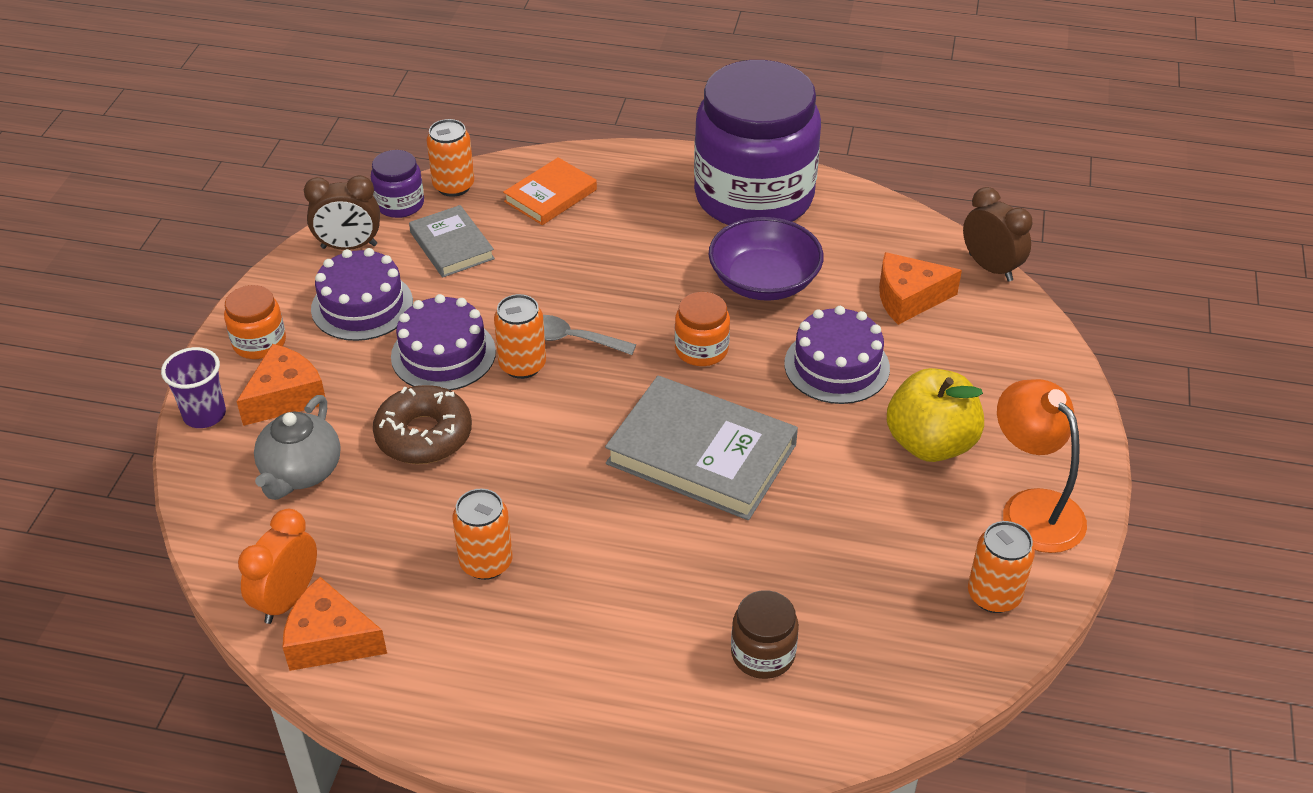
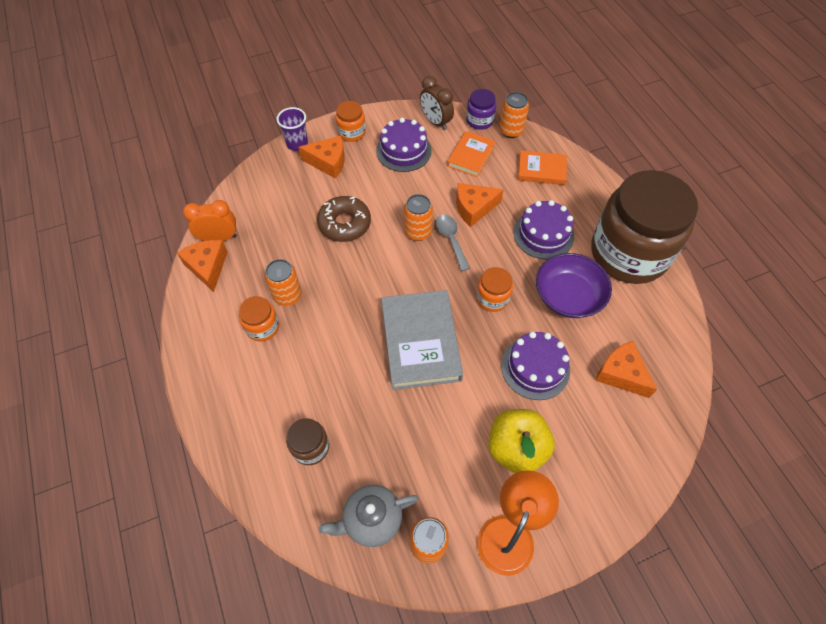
camera: 55 degrees right, 15 degrees up
(301, 472) = (290, 196): grey teapot -> grey teapot (371, 520)
(443, 354) = (399, 198): purple cake -> purple cake (543, 234)
(452, 245) = (471, 156): grey book -> orange book
(513, 619) = (262, 327): none -> orange jar
(542, 290) = (473, 208): none -> orange cheese
(754, 196) = (628, 253): purple jar -> brown jar
(990, 267) = (689, 404): brown clock -> none

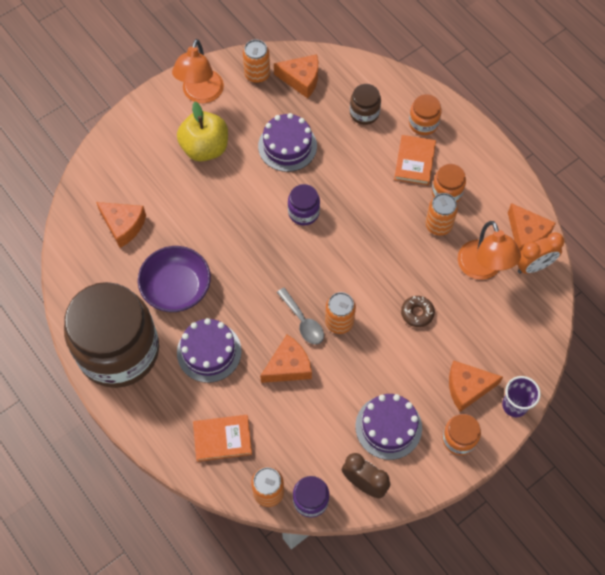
camera: 165 degrees right, 5 degrees up
(266, 246) = (483, 269): none -> orange lamp
(344, 224) = (417, 313): brown donut -> brown donut, size x0.59
(371, 520) = (301, 79): grey teapot -> orange cheese
(420, 341) = (303, 212): grey book -> purple jar
(471, 156) = (308, 439): orange book -> orange book (414, 162)
(492, 298) = (248, 268): orange jar -> orange jar (423, 123)
(535, 367) = (198, 213): purple cake -> purple cake (287, 146)

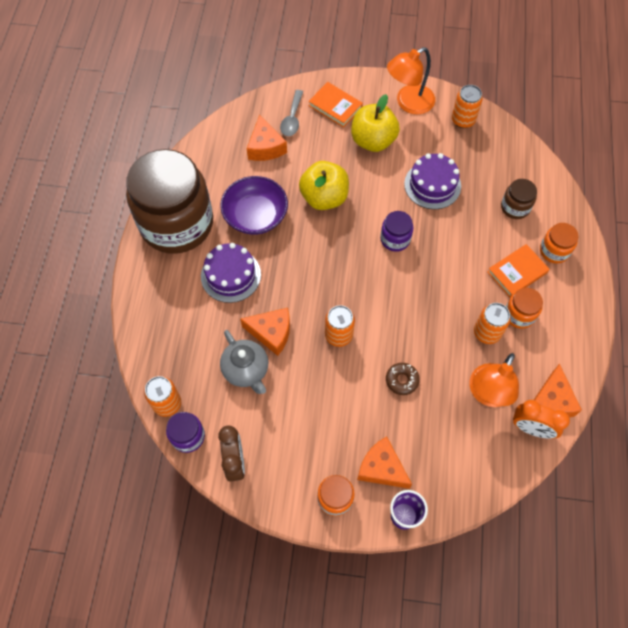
camera: 45 degrees right, 0 degrees up
(215, 226) = (324, 198): none -> yellow apple
(222, 439) = (177, 340): orange book -> orange book (335, 106)
(300, 411) = (246, 370): none -> grey teapot
(301, 79) = (492, 148): orange cheese -> none
(303, 321) = (314, 312): grey spoon -> grey spoon (292, 119)
(388, 427) = (294, 439): purple cake -> none

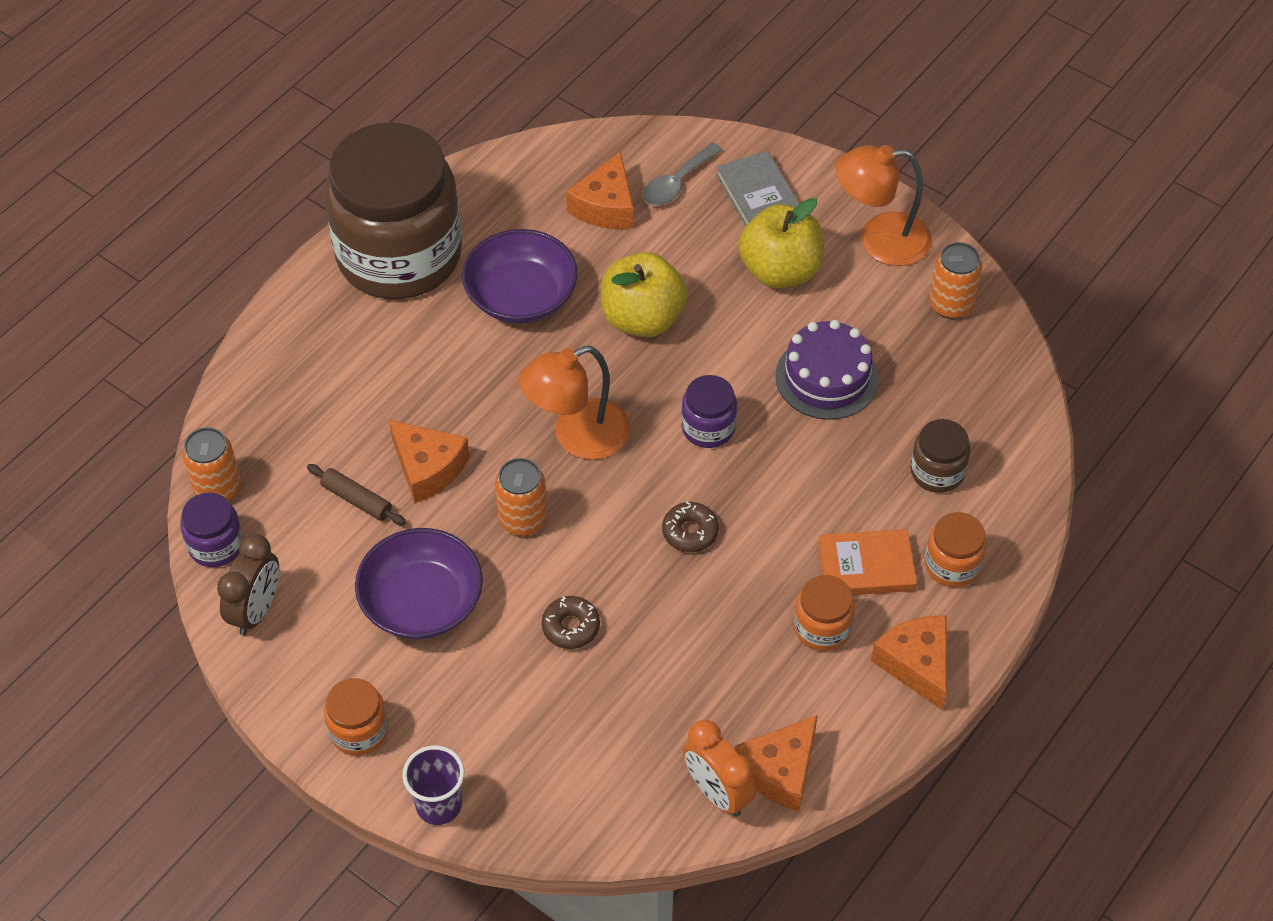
camera: 30 degrees right, 10 degrees down
(231, 275) = (426, 362): purple cake -> none
(246, 370) = (356, 500): grey teapot -> brown rolling pin
(318, 408) = (422, 602): none -> purple bowl
(335, 106) = (757, 194): orange book -> grey book
(381, 468) = (453, 727): orange cheese -> orange cheese (916, 664)
(424, 298) = (690, 532): none -> brown donut
(486, 333) = (751, 627): orange can -> none
(487, 394) = (686, 711): orange lamp -> orange lamp (577, 436)

